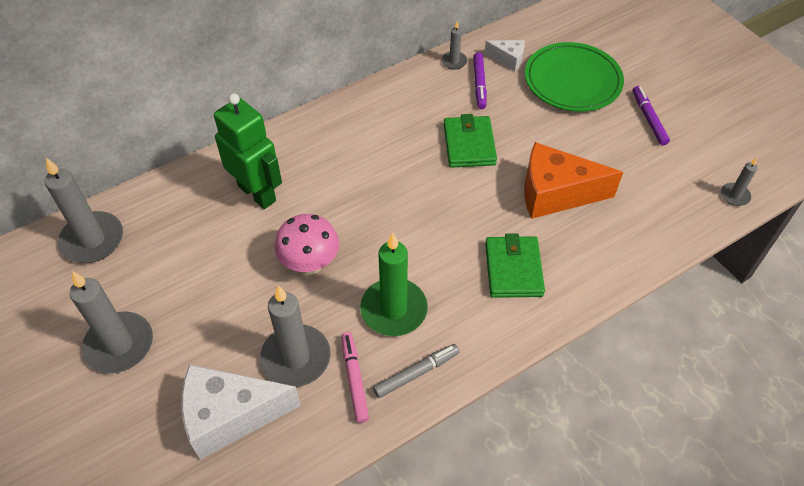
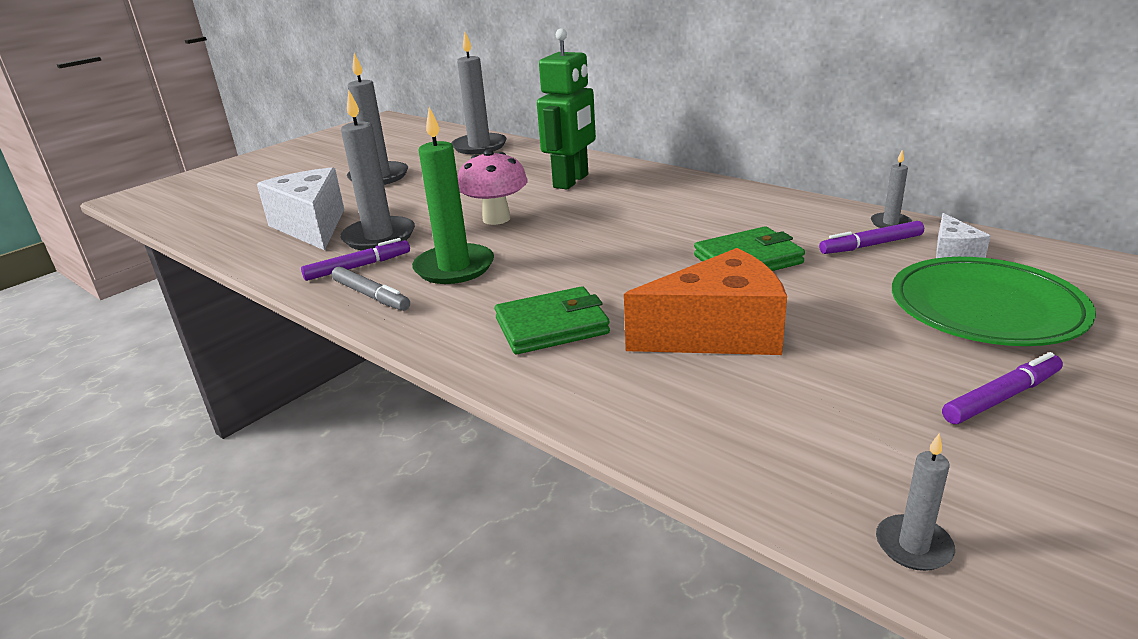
camera: 75 degrees right, 25 degrees down
(354, 379) = (358, 267): pink marker -> purple marker
(555, 193) = (718, 334): orange cheese -> orange cheese turned 90 degrees clockwise

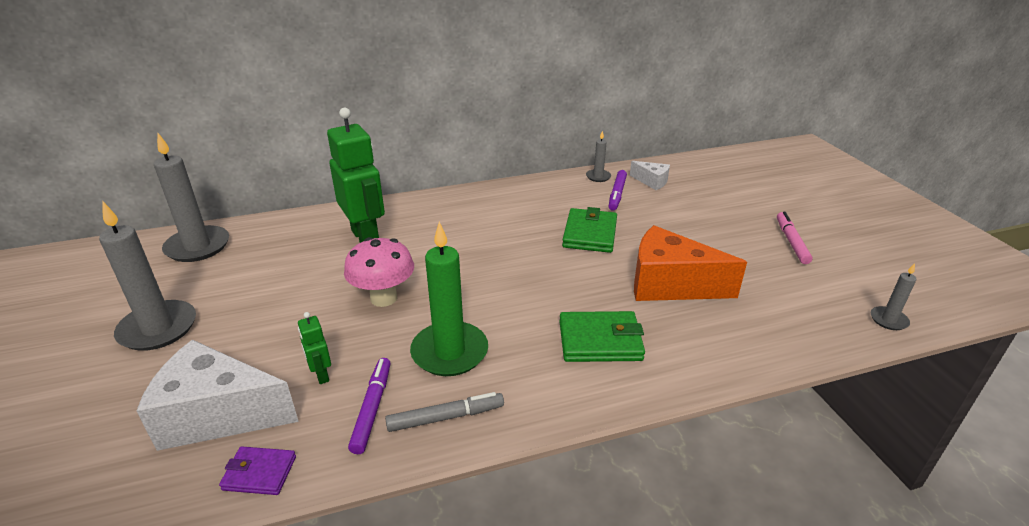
camera: 60 degrees left, 5 degrees up
(267, 259) = (259, 473): none -> purple wallet
(379, 237) = (321, 375): grey candle -> green robot
(552, 326) = (600, 341): green wallet -> green wallet turned 75 degrees clockwise
(718, 334) = (670, 284): orange cheese -> orange cheese turned 90 degrees counterclockwise
(985, 309) = (713, 204): green plate -> none
(1001, 397) = (791, 242): purple marker -> pink marker

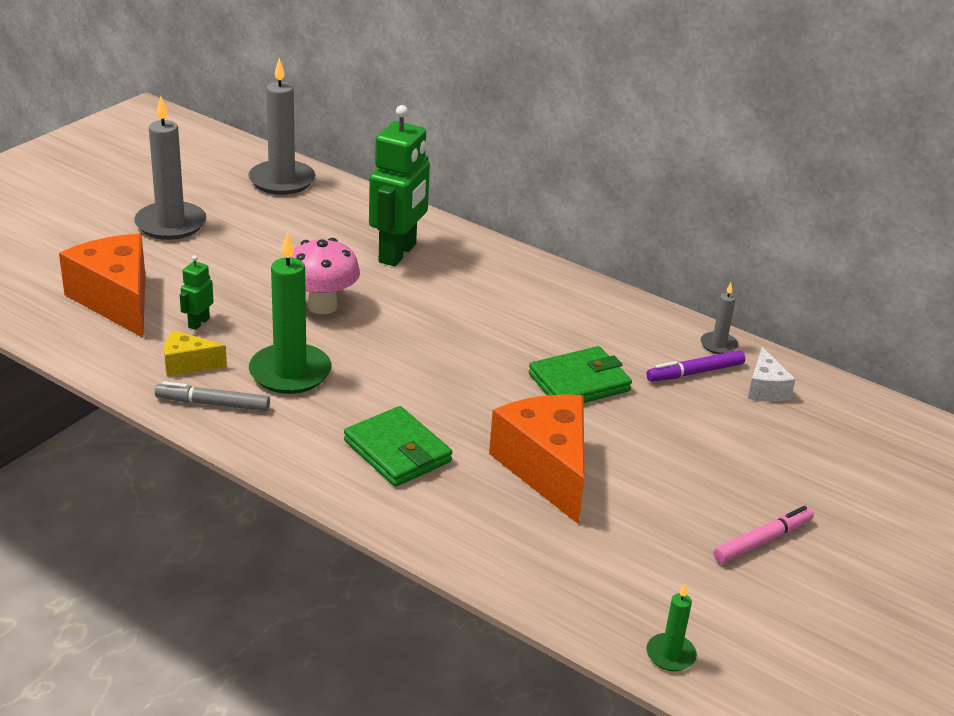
camera: 50 degrees right, 0 degrees up
(218, 414) = (116, 300): white cheese -> orange cheese
(259, 473) = (84, 347): purple wallet -> none
(372, 408) = (188, 364): purple marker -> yellow cheese
(445, 417) = (213, 404): grey marker -> grey marker turned 150 degrees clockwise
(888, 320) = (670, 655): grey candle -> green candle

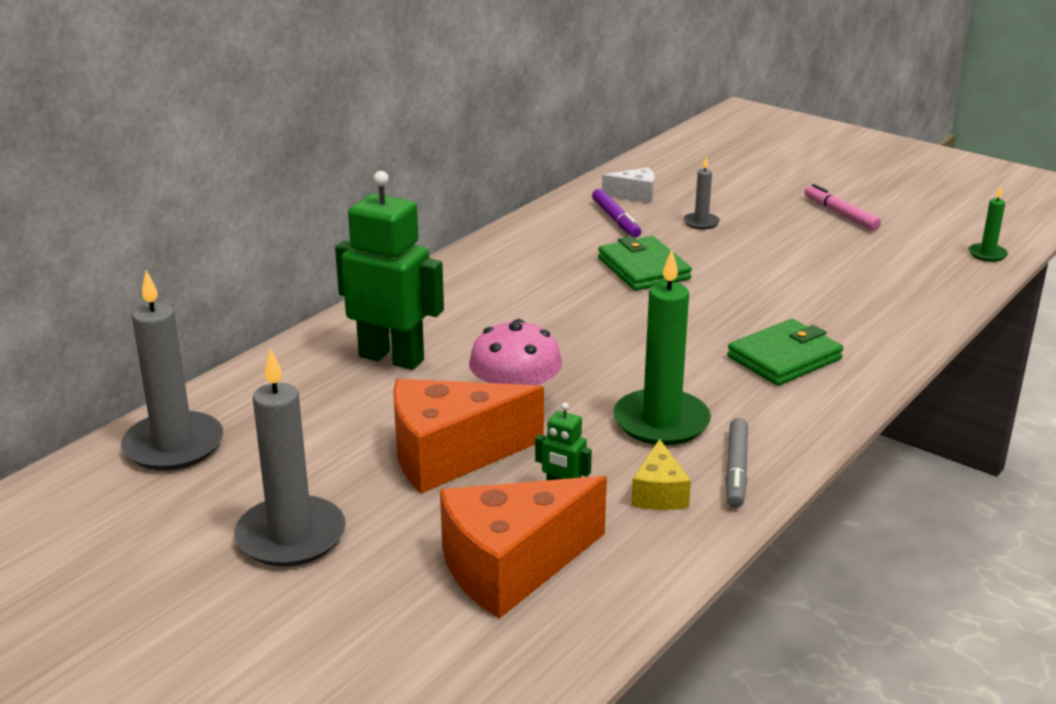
camera: 85 degrees left, 5 degrees down
(546, 468) = (782, 289): orange cheese -> orange cheese (450, 455)
(718, 345) = (569, 207): grey candle -> grey candle (701, 223)

